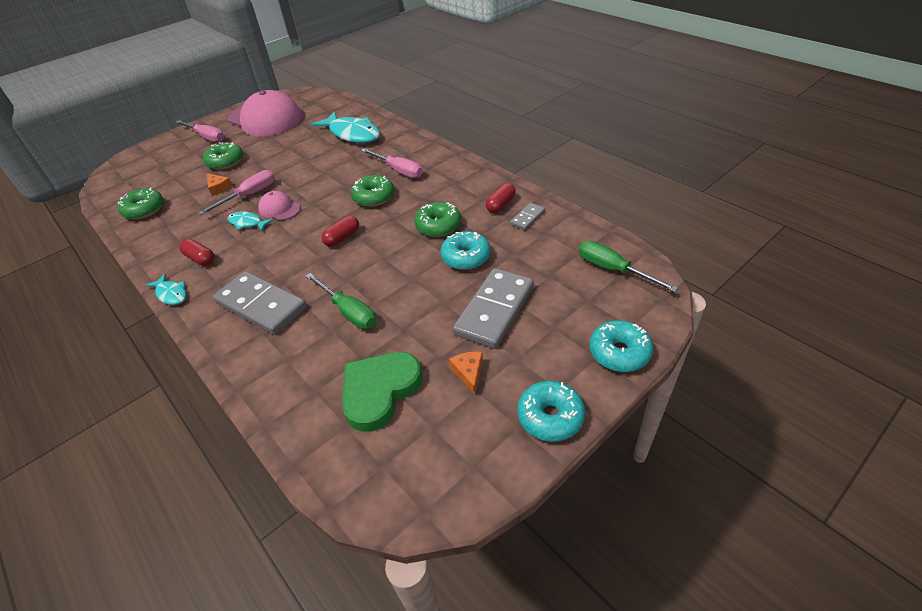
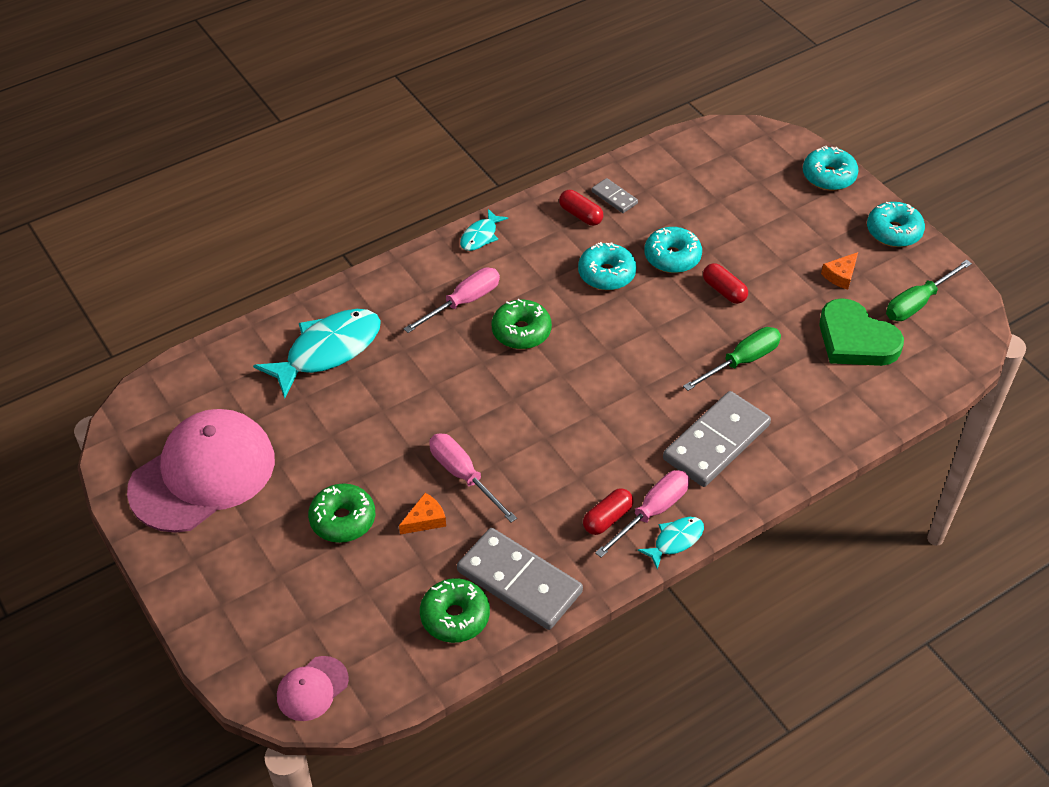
camera: 85 degrees left, 5 degrees up
(207, 137) = (233, 561): pink screwdriver -> pink screwdriver (652, 512)
(247, 223) = (538, 471): turquoise fish -> turquoise fish (480, 236)
(279, 209) = (513, 435): pink cap -> pink cap (312, 688)
(342, 237) = (603, 366): red capsule -> red capsule (724, 291)
(438, 226) = (606, 274): green donut -> turquoise donut
(469, 373) = (840, 275): orange cheese -> orange cheese turned 45 degrees counterclockwise
(495, 310) = (761, 246): grey domino -> grey domino (519, 581)
(613, 269) = (719, 154): green screwdriver -> green screwdriver (917, 303)

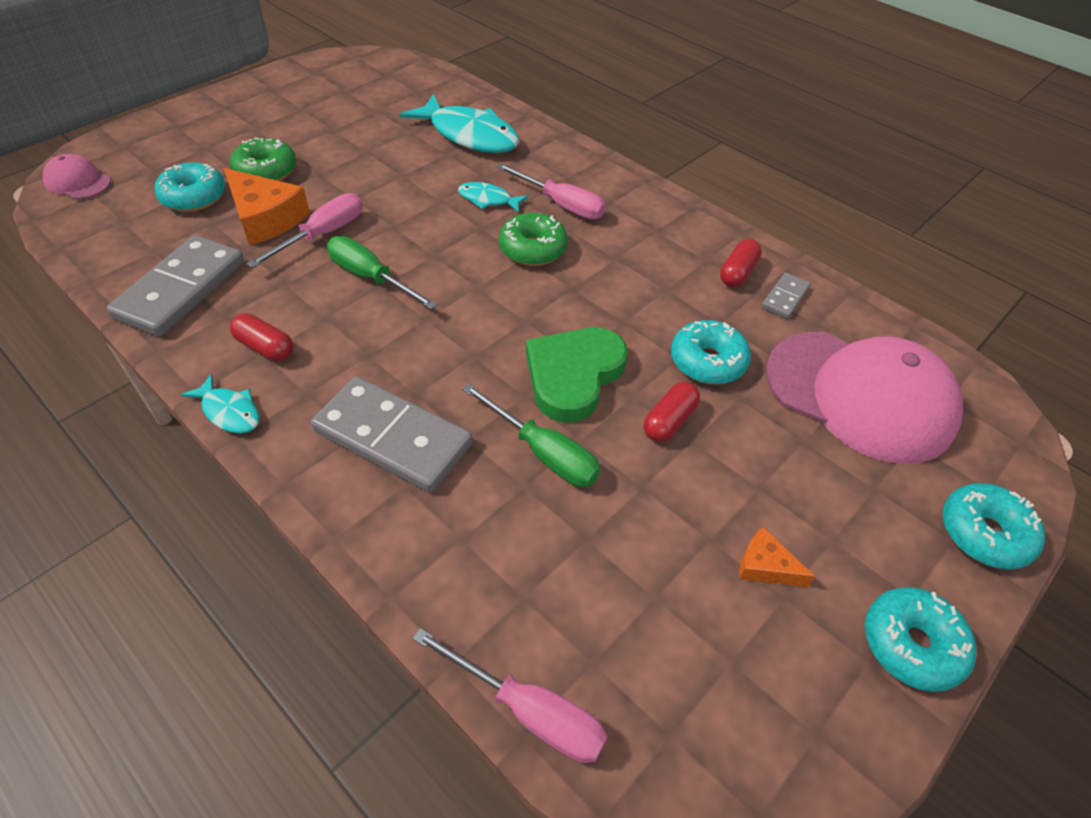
camera: 75 degrees right, 0 degrees up
(203, 474) = (316, 97): pink cap -> pink cap (860, 395)
(425, 520) = (265, 218): orange cheese -> orange cheese, size x1.91
(455, 617) = (142, 252): green donut -> none
(480, 236) = (663, 204): turquoise fish -> turquoise fish (488, 200)
(606, 274) = (650, 305): turquoise donut -> turquoise donut (194, 197)
(652, 512) = (274, 385): pink screwdriver -> pink screwdriver (529, 711)
(855, 340) = (631, 598): green heart -> green heart (573, 375)
(917, 303) = (754, 696): green screwdriver -> green screwdriver (370, 277)

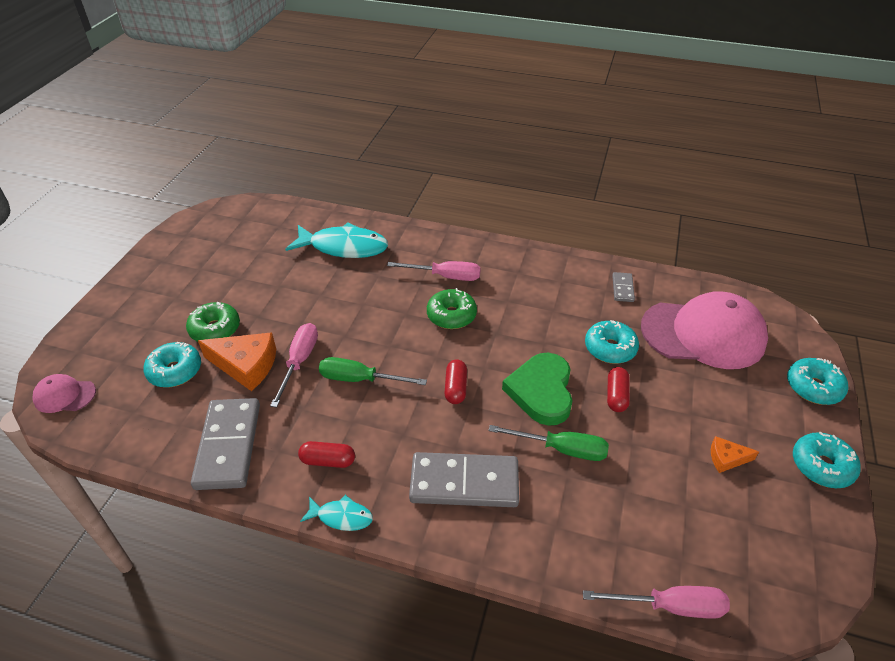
camera: 25 degrees left, 5 degrees down
(488, 200) = (394, 291): turquoise fish -> none
(738, 273) = (585, 283): red capsule -> red capsule (455, 388)

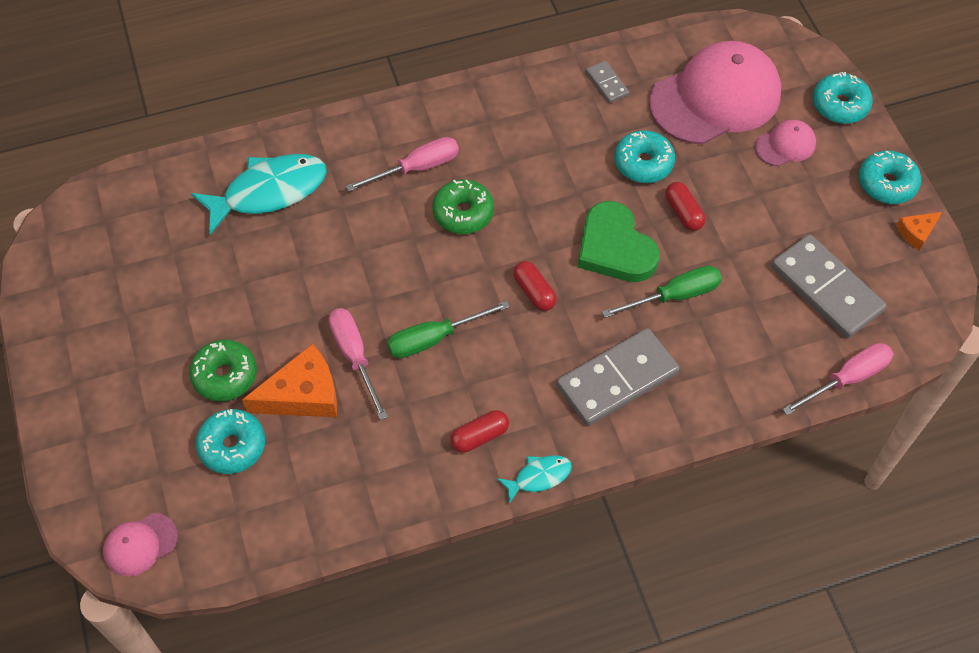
camera: 35 degrees left, 15 degrees up
(228, 445) = (371, 482): grey domino -> grey domino (826, 289)
(726, 458) = (812, 221): orange cheese -> orange cheese (916, 232)
(741, 392) = (785, 145): none -> pink cap

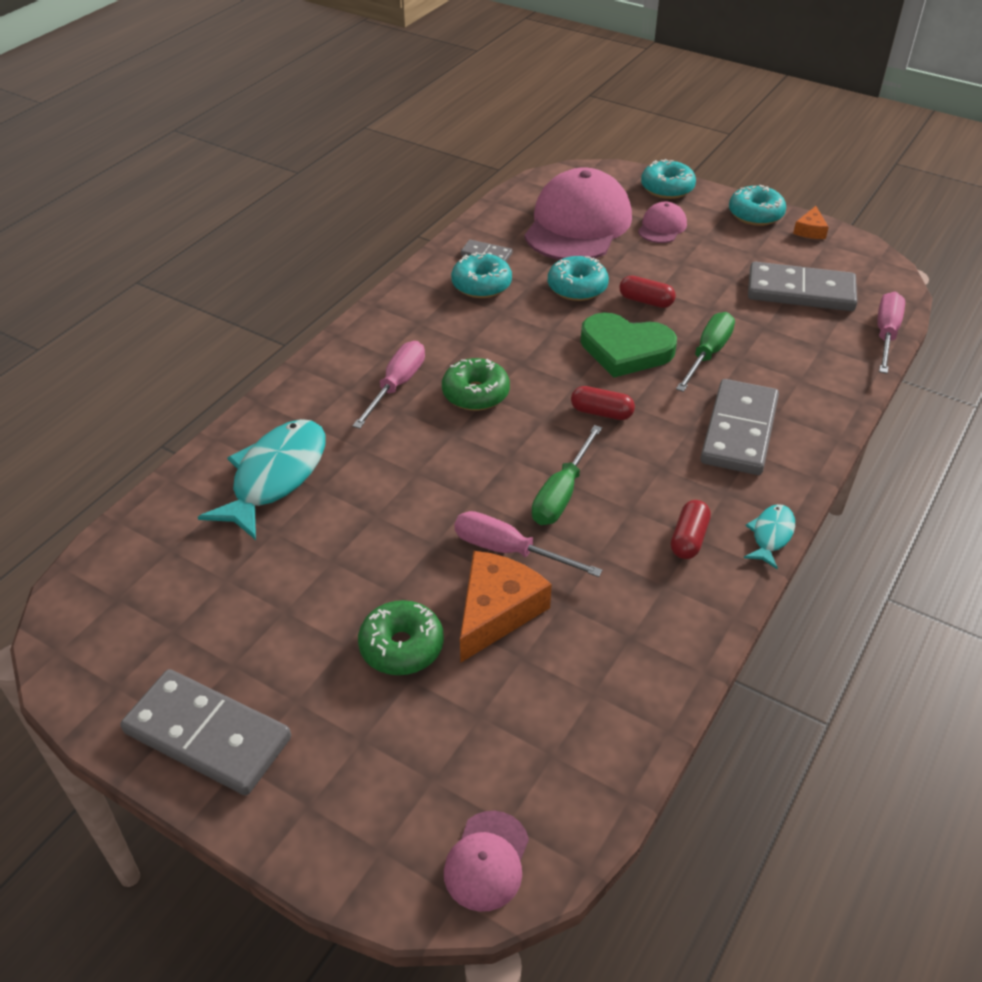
camera: 40 degrees left, 15 degrees down
(74, 351) = (208, 735): none -> grey domino
(232, 446) = (479, 700): turquoise donut -> turquoise donut (481, 285)

